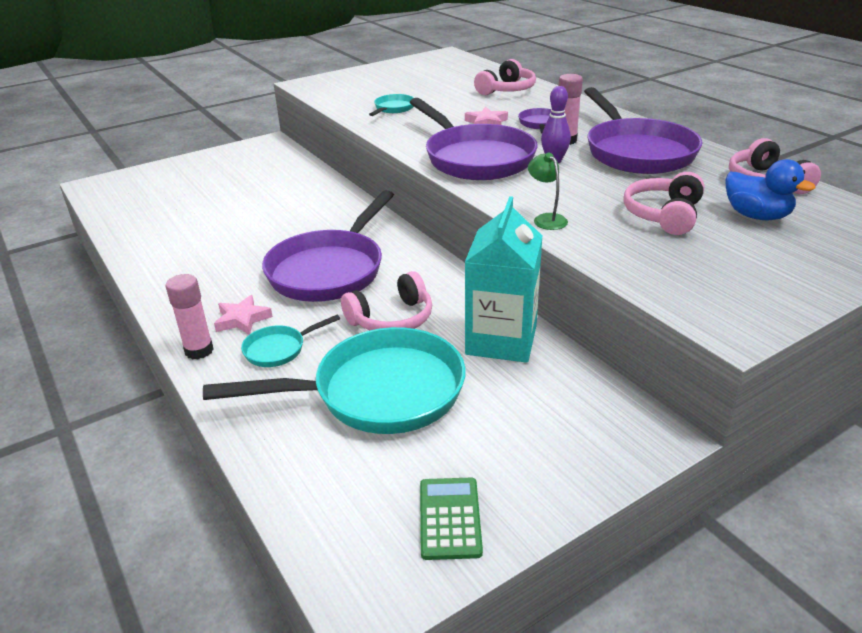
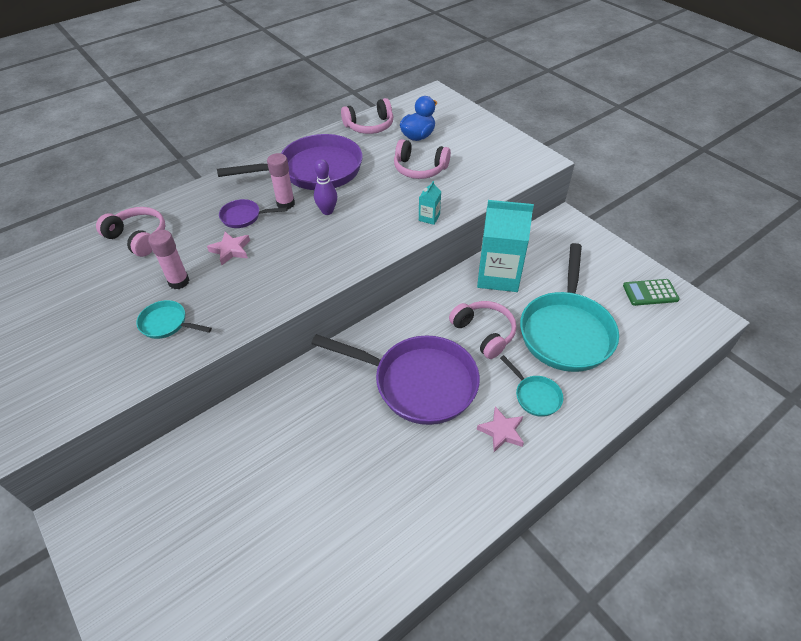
camera: 95 degrees left, 15 degrees up
(199, 351) = (549, 451): pink glue stick -> pink glue stick (179, 282)
(379, 392) = (566, 331): turquoise pan -> turquoise pan turned 150 degrees counterclockwise
(475, 158) = (318, 255): purple pan -> none
(546, 219) = (429, 217): green lamp -> turquoise carton

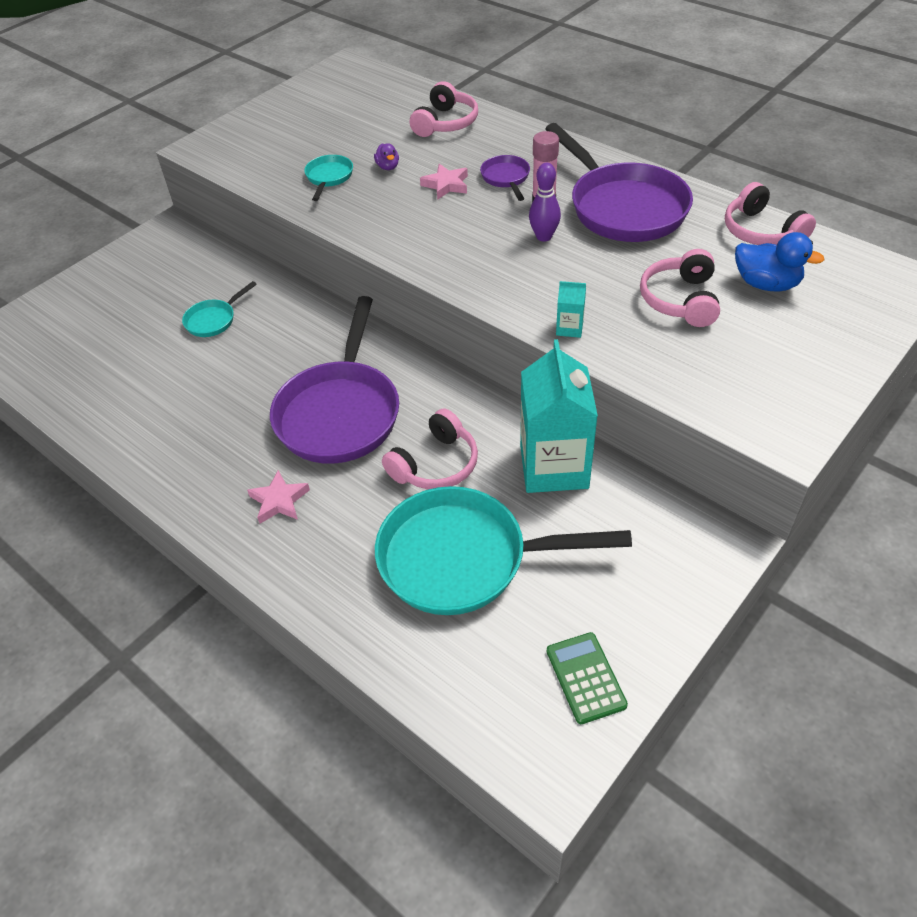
camera: 80 degrees right, 0 degrees up
(179, 282) = (388, 167): pink glue stick -> purple duck
(535, 396) = (338, 530): turquoise pan -> turquoise pan (213, 320)

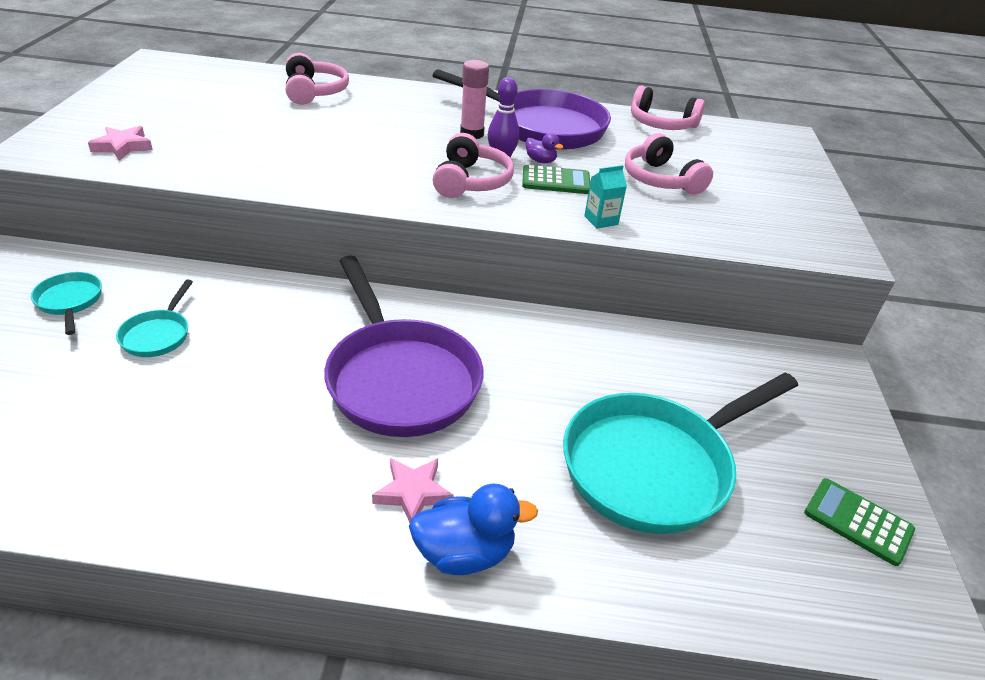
camera: 40 degrees left, 10 degrees down
(329, 177) = (232, 151): turquoise pan -> turquoise pan (70, 302)
(388, 167) = (290, 133): purple duck -> purple duck (540, 161)
(435, 464) = (543, 391): pink headphones -> pink headphones (471, 181)
(446, 185) = (366, 137): pink star -> pink star (123, 147)
(506, 178) = (419, 123): purple pan -> none
(554, 467) = (647, 354): turquoise carton -> none
(571, 274) = (556, 181): none -> green calculator
(766, 284) = (705, 156): blue duck -> blue duck (464, 553)

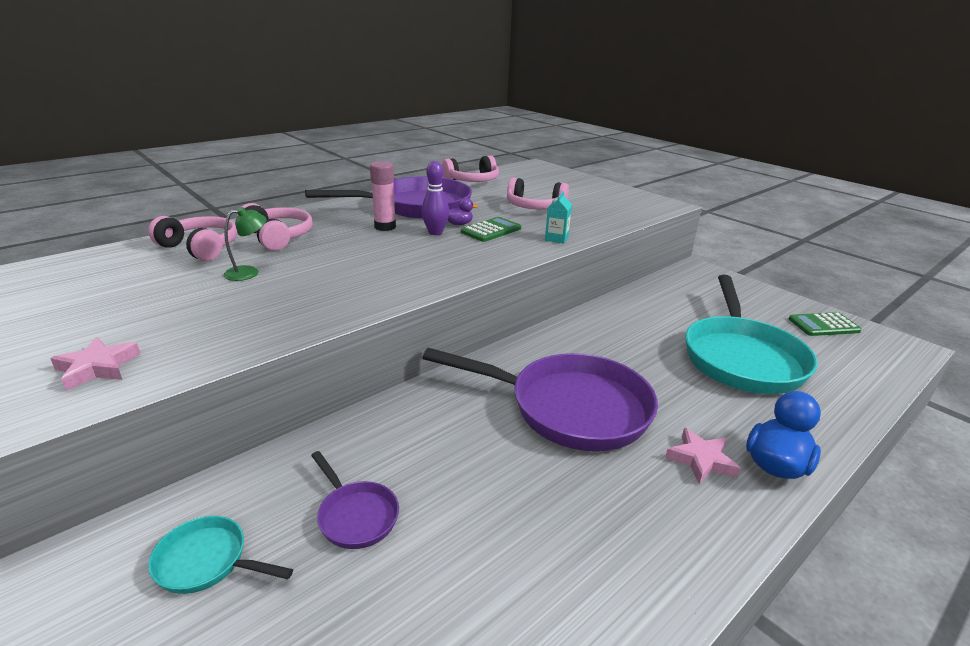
camera: 45 degrees left, 10 degrees down
(158, 335) = (356, 516): turquoise pan -> purple pan
(304, 125) = (249, 272): none -> green lamp
(471, 181) = (449, 252): pink headphones -> pink headphones (277, 237)

